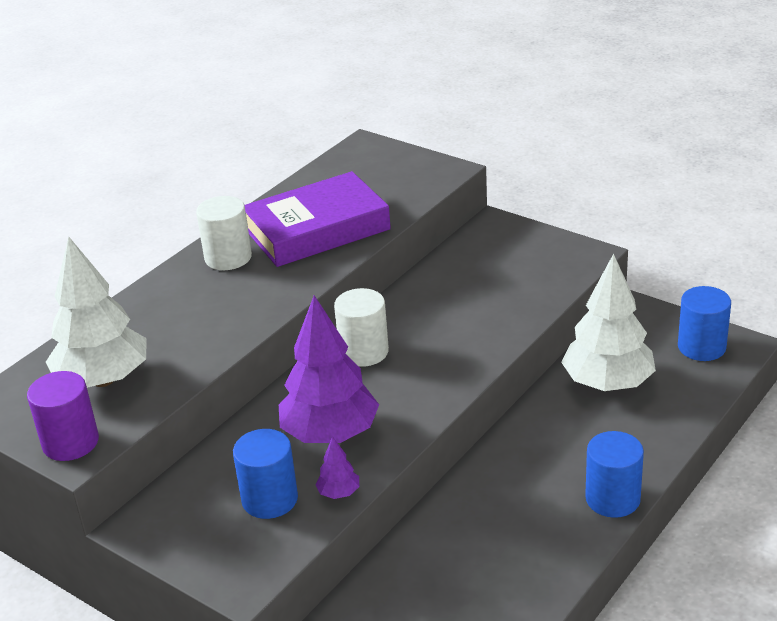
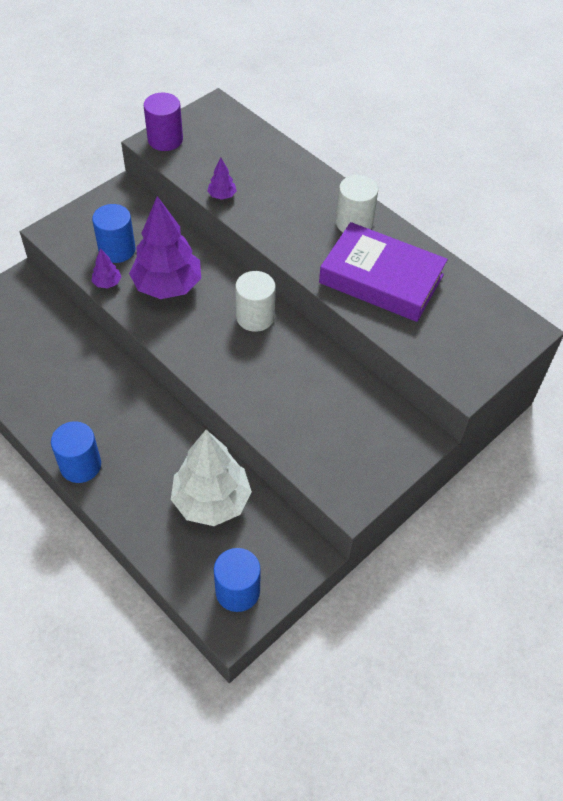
camera: 95 degrees right, 20 degrees up
(103, 379) = (223, 154): white tree -> none
(192, 365) = (222, 196): none -> purple tree
(317, 229) = (381, 279): purple book -> purple book turned 45 degrees counterclockwise

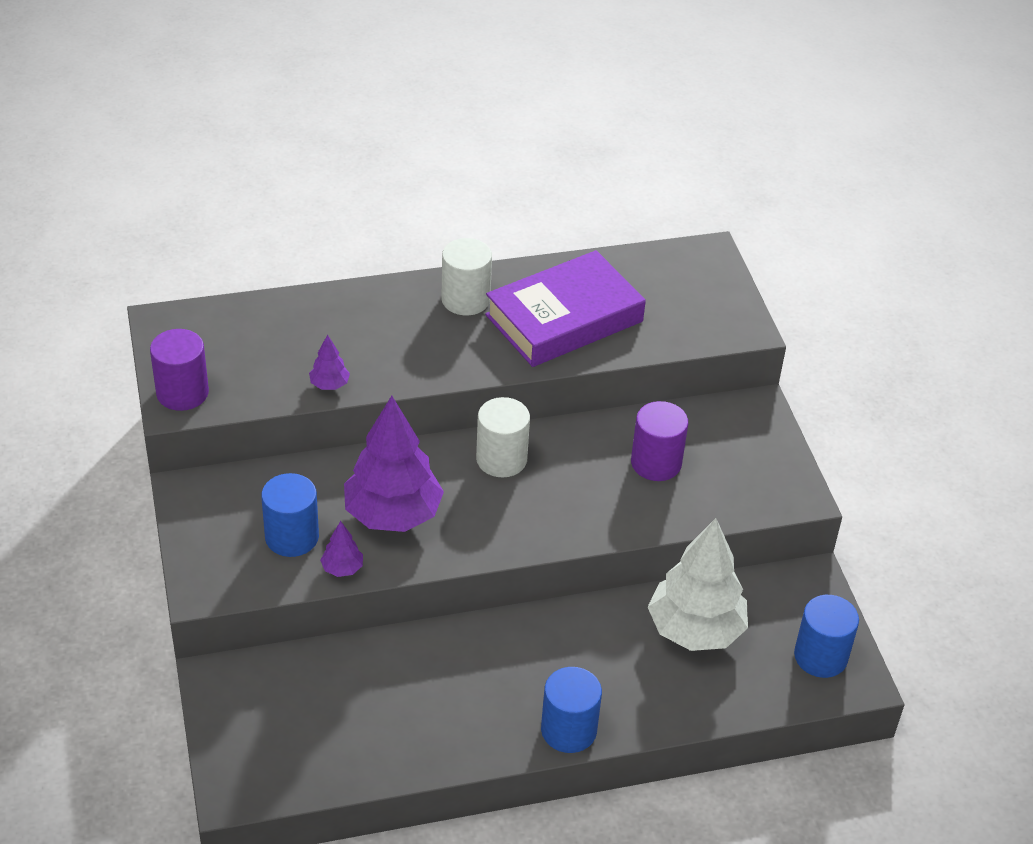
camera: 60 degrees left, 10 degrees down
(316, 401) = (656, 463): none -> purple cylinder

